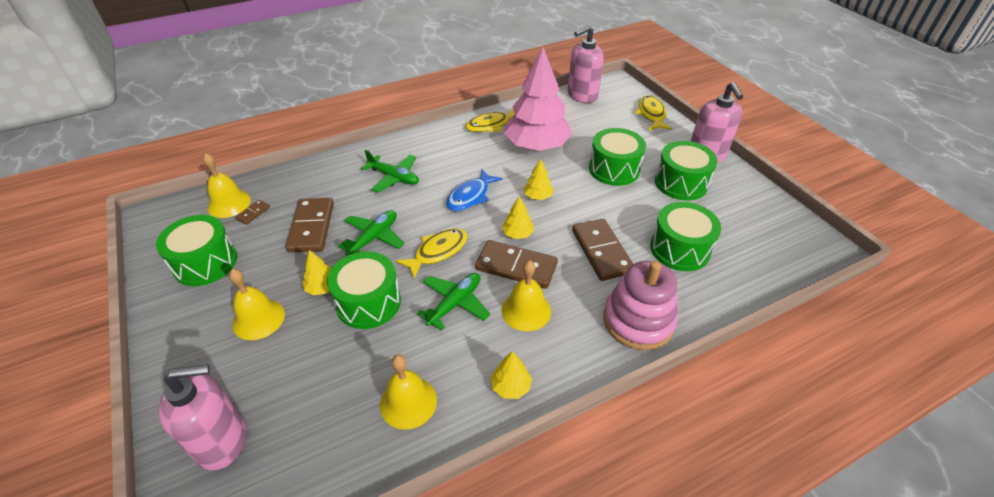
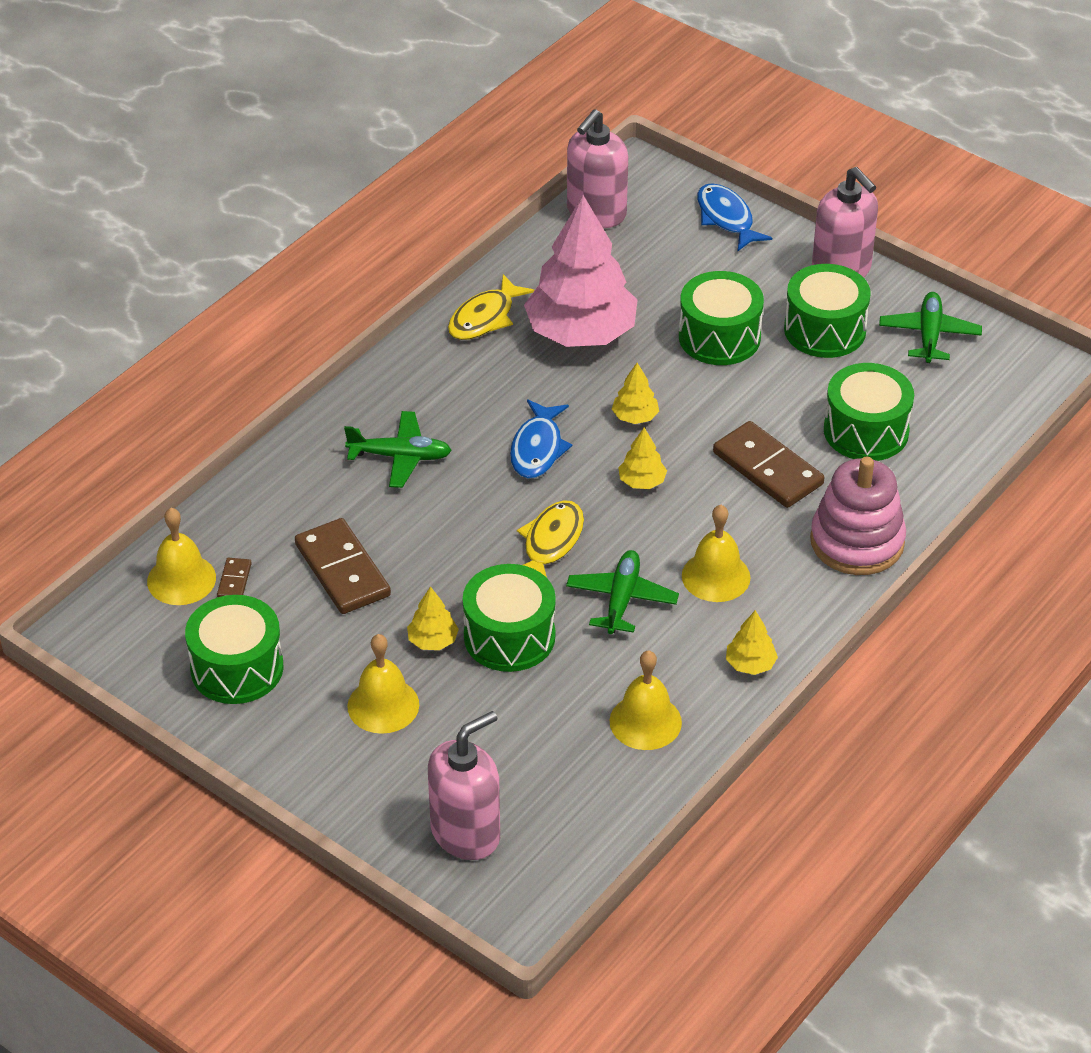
camera: 25 degrees left, 0 degrees up
(374, 238) = (446, 554): green plane -> green plane (929, 335)
(516, 267) = (668, 527): brown domino -> none
(651, 114) = (726, 218): yellow fish -> blue fish

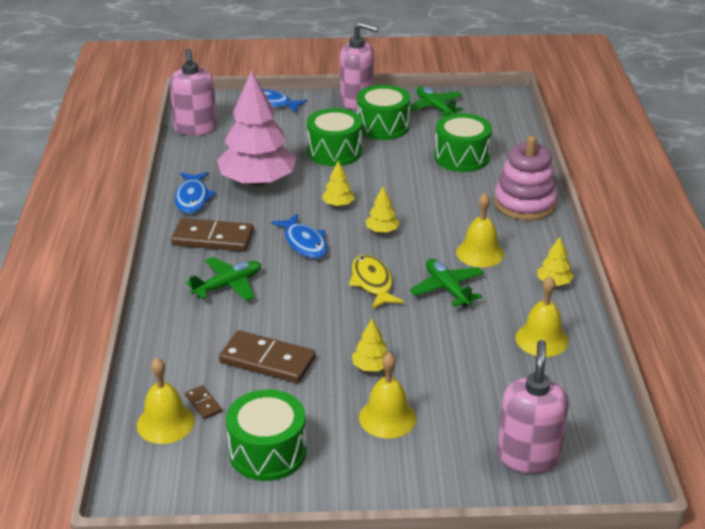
camera: 40 degrees left, 10 degrees down
(485, 317) = (192, 198): yellow fish -> blue fish
(509, 636) = (412, 340): green drum -> none
(768, 468) = (438, 194): brown domino -> brown domino (213, 238)

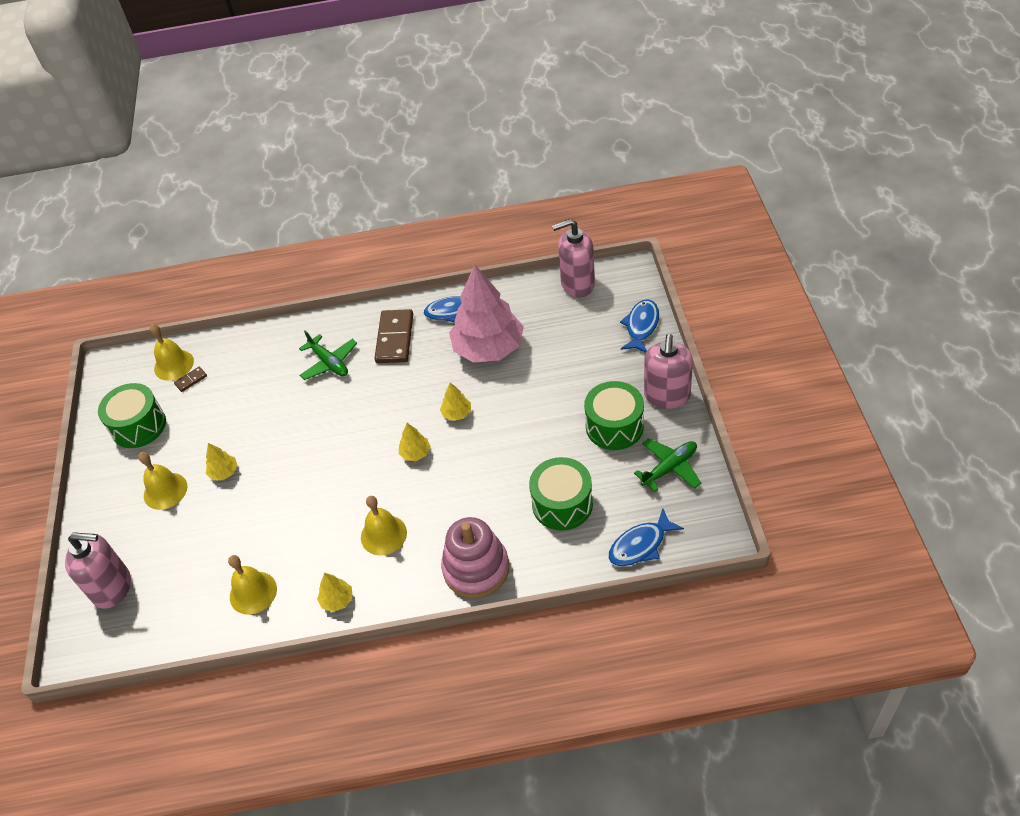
camera: 90 degrees right, 15 degrees up
(267, 360) = (235, 406): brown domino -> none
(304, 243) = (392, 400): blue fish -> blue fish (640, 545)
(334, 152) = (553, 395): green drum -> none
(372, 283) = (334, 457): yellow fish -> none
(447, 289) = (326, 514): green plane -> none

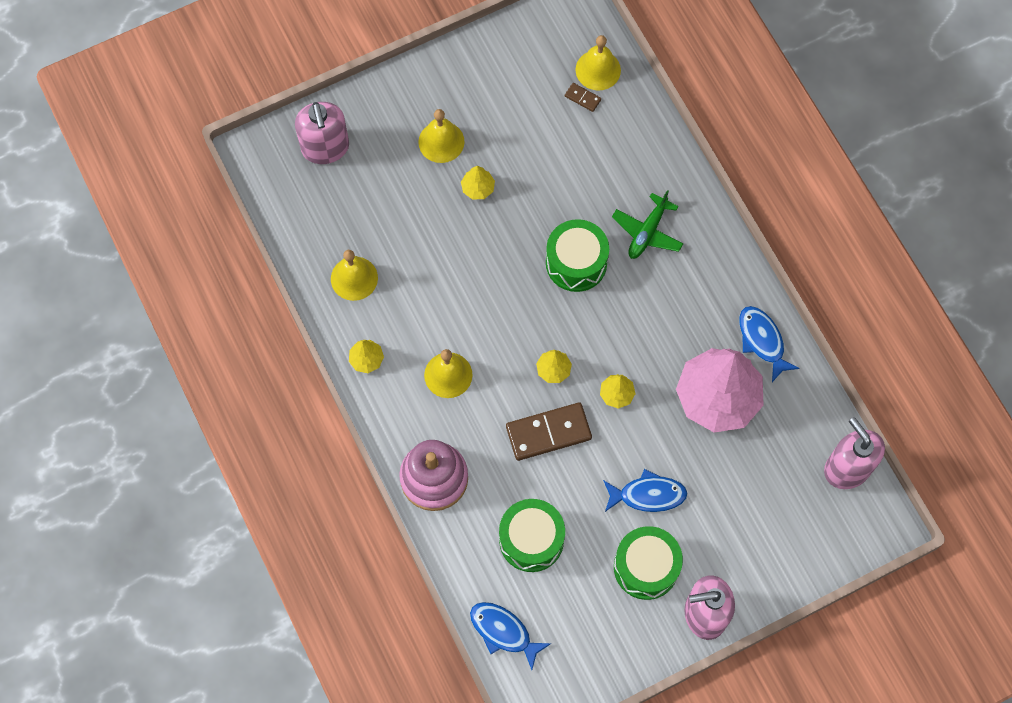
camera: 65 degrees right, 20 degrees up
(139, 426) = (510, 75): green drum -> green drum (576, 263)
(395, 338) = (702, 289): brown domino -> brown domino (548, 433)
(641, 326) = (801, 560): blue fish -> blue fish (648, 495)
(669, 468) = (607, 639): green plane -> none

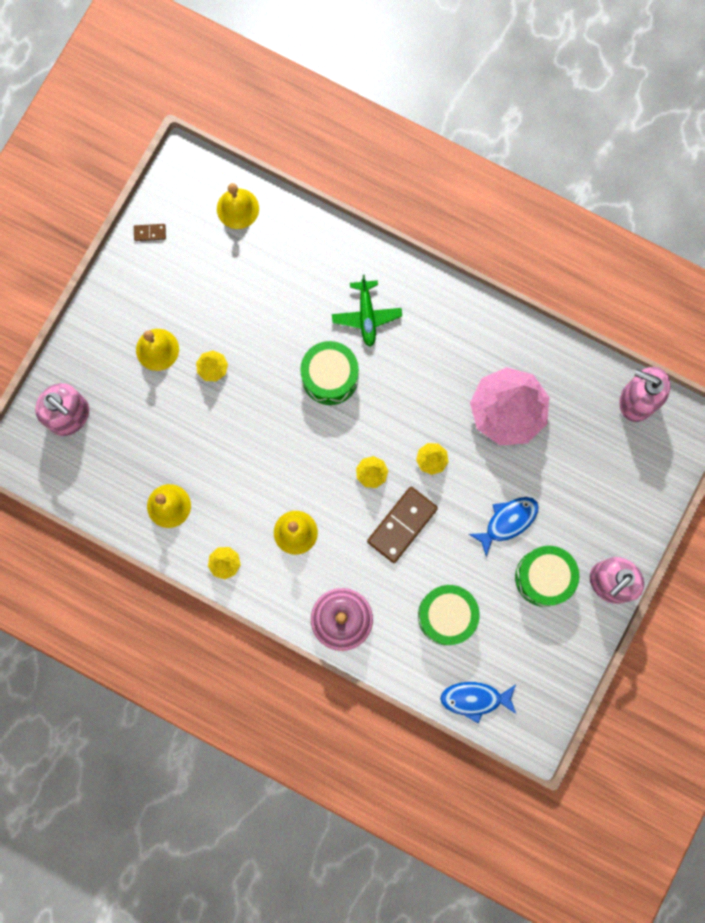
camera: 35 degrees left, 10 degrees up
(582, 98) = (242, 239): brown domino -> brown domino (150, 233)
(762, 341) = (510, 344): blue fish -> none

